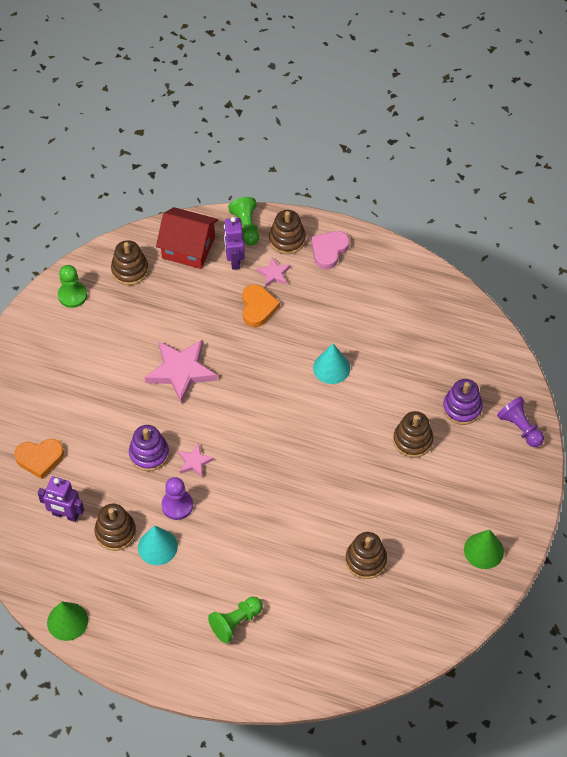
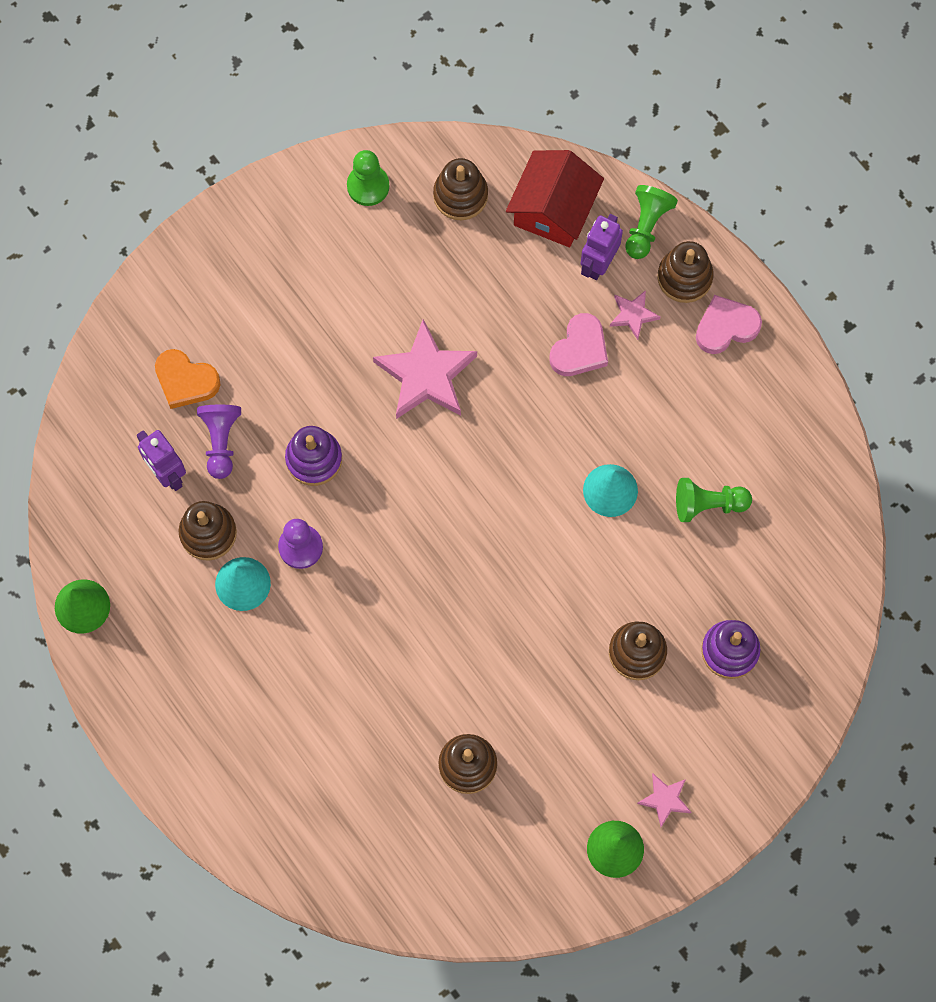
camera: 35 degrees right, 15 degrees up
(188, 248) = (553, 210): red house -> red house turned 60 degrees clockwise
(194, 462) = (359, 505): pink star -> pink star (665, 799)
(235, 622) = (265, 737): green pawn -> green pawn (708, 504)
(258, 308) = (579, 349): orange heart -> pink heart
(520, 428) = (781, 724): purple pawn -> purple pawn (221, 441)

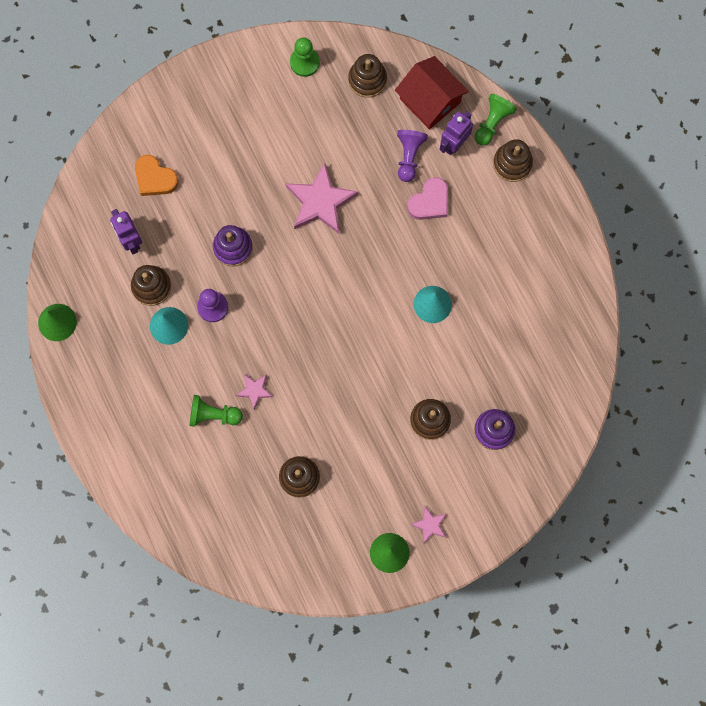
camera: 10 degrees right, 5 degrees up
(221, 441) = (171, 224): purple pawn -> purple pawn (409, 157)
(553, 210) = (430, 100): red house -> red house turned 75 degrees counterclockwise
(633, 315) = (471, 184): pink star -> pink star (255, 390)
(708, 504) = (498, 325): green pawn -> green pawn (213, 415)
(726, 327) = (534, 203): pink heart -> none

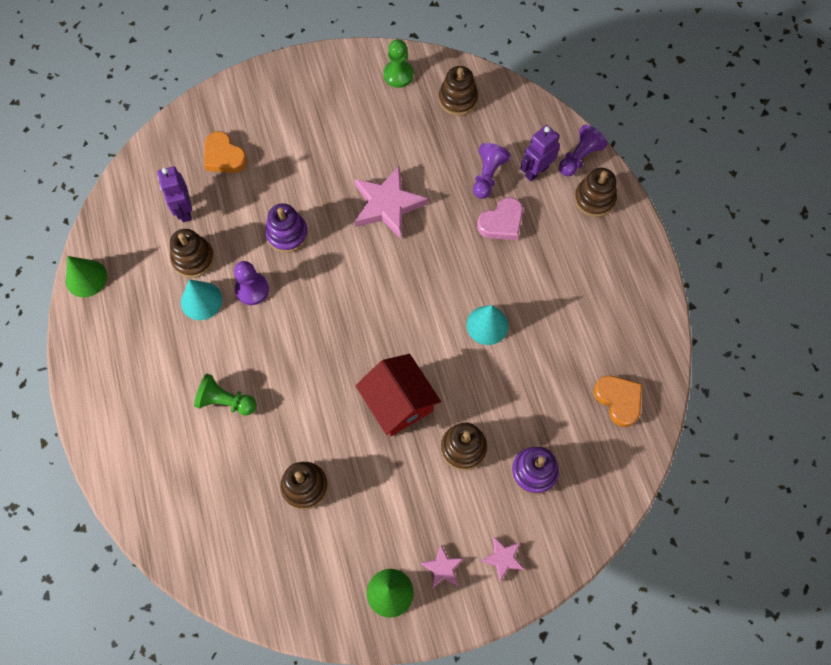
camera: 10 degrees right, 10 degrees down
(255, 390) = (276, 383): pink star -> pink star (503, 558)
(430, 100) = (518, 127): red house -> red house (398, 402)
(492, 123) = (579, 158): green pawn -> purple pawn
(558, 354) = (618, 400): none -> orange heart

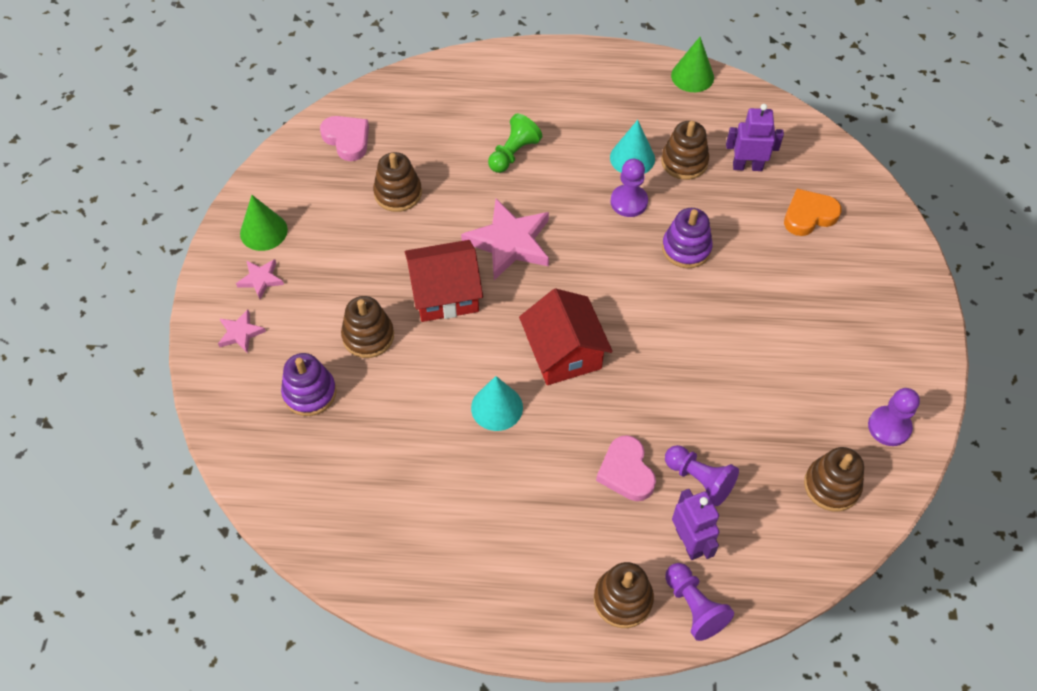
camera: 110 degrees right, 10 degrees down
(254, 563) = (347, 140): none -> pink heart
(387, 205) = (693, 356): pink star -> pink star (509, 243)
(398, 75) = (889, 427): green pawn -> purple pawn
(420, 293) = (564, 352): none -> red house
(618, 400) = (344, 512): orange heart -> none

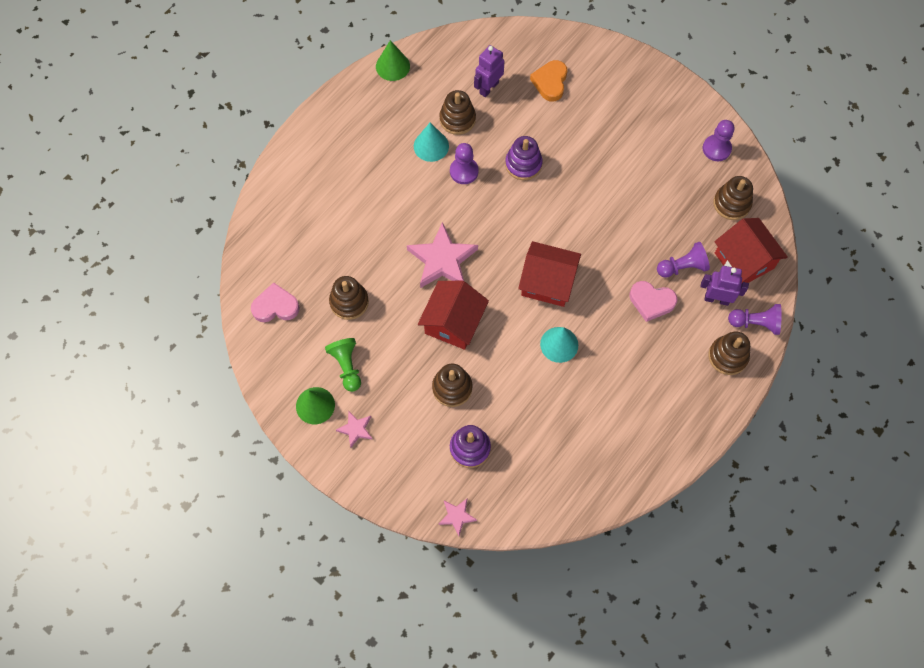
camera: 55 degrees left, 10 degrees up
(240, 333) = (391, 466): pink star -> pink star (457, 516)
(513, 153) = (371, 212): green pawn -> green pawn (347, 366)
(767, 544) = (744, 260): none -> red house

